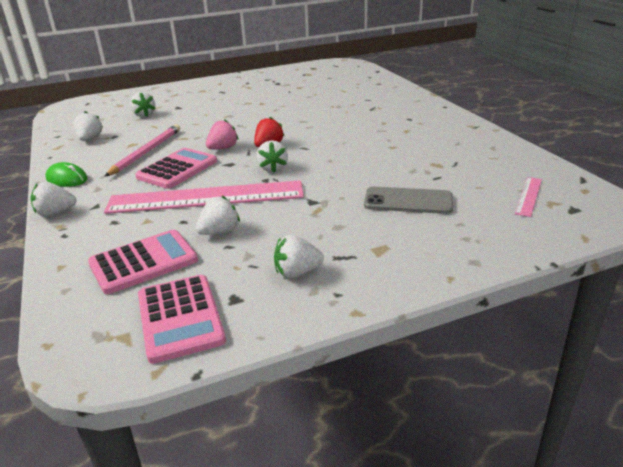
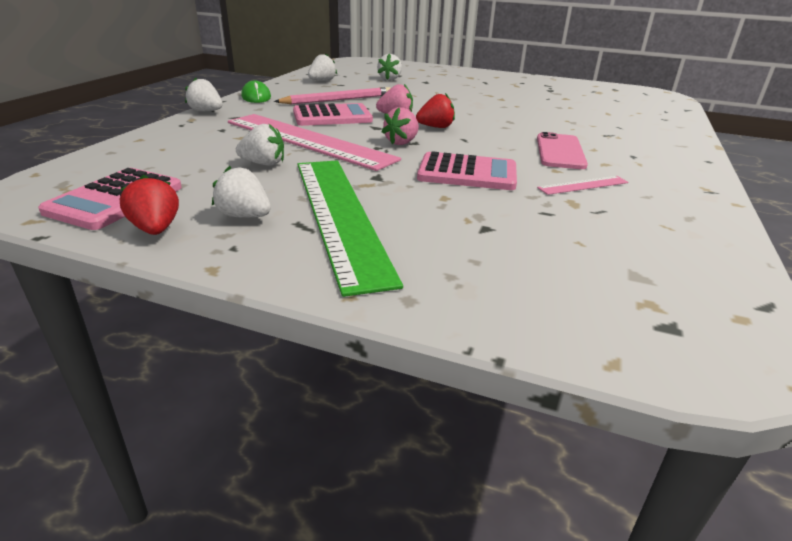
camera: 40 degrees right, 0 degrees up
(143, 262) = (179, 158): pink calculator -> pink calculator (467, 173)
(264, 315) = (156, 229): none -> red strawberry
(273, 168) = (402, 142): white strawberry -> pink strawberry
(347, 238) = (339, 214): none -> green ruler
(371, 132) = (560, 152): none -> pink phone
(408, 201) = (465, 216): grey phone -> none
(528, 196) = (629, 281): pink ruler -> pink ruler (583, 185)

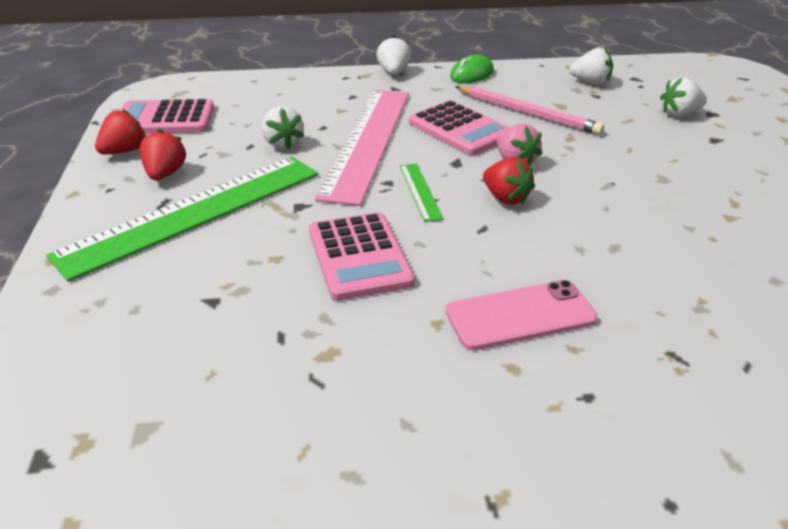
camera: 65 degrees right, 5 degrees up
(244, 216) = (165, 174): white strawberry -> red strawberry
(402, 142) = (420, 191): pink strawberry -> green ruler
(583, 185) = (397, 355): pink ruler -> none

